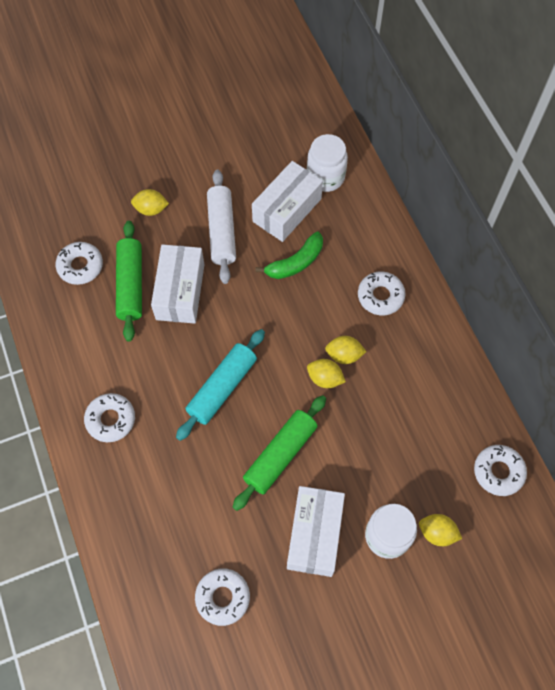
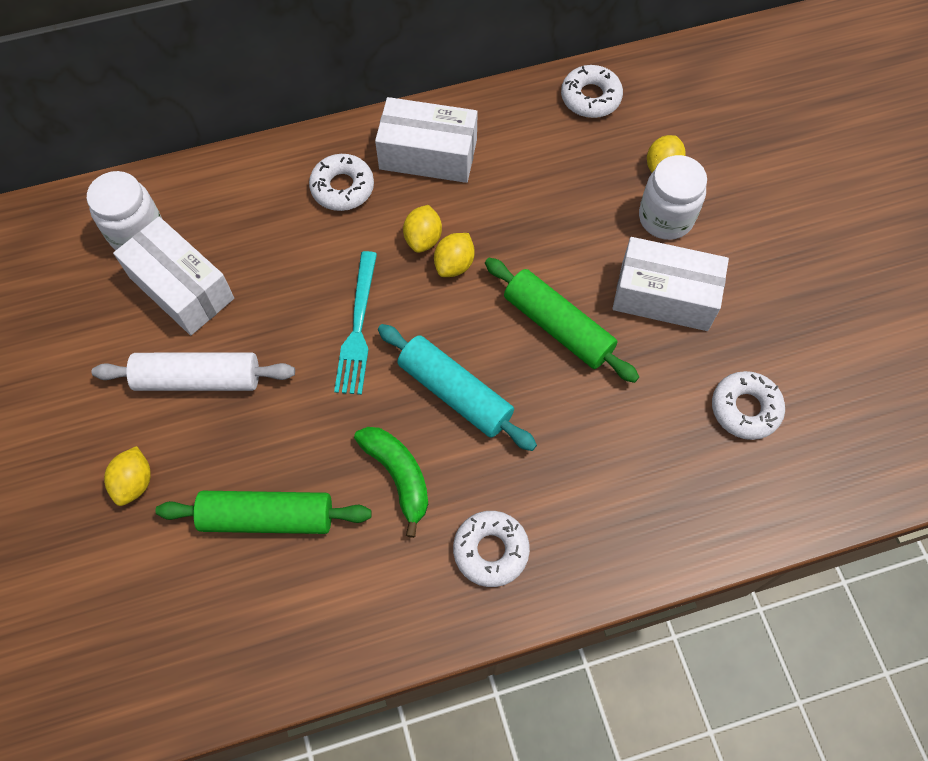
camera: 85 degrees left, 0 degrees up
(80, 266) = (218, 598): white donut -> none
(180, 291) = (292, 444): white box -> white box (428, 154)
(267, 320) = (357, 327): none -> turquoise fork
(295, 263) = (272, 284): green banana -> green banana (398, 476)

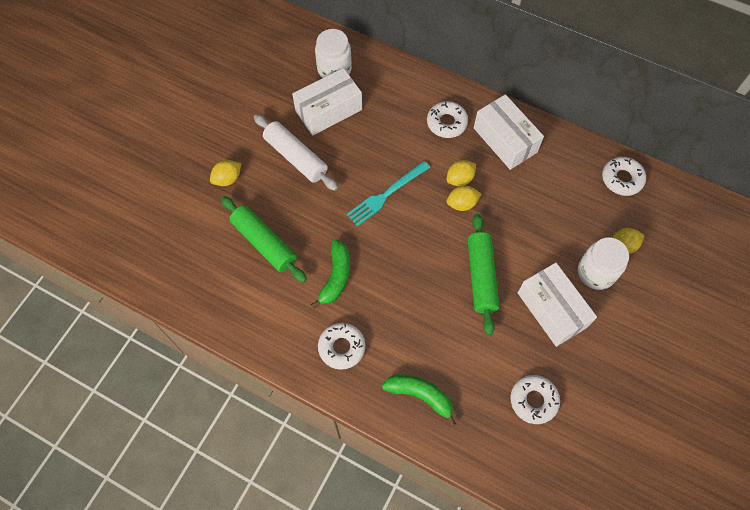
camera: 45 degrees right, 0 degrees up
(181, 288) = (328, 110): white box -> white box turned 60 degrees clockwise
(455, 393) = (399, 263): turquoise rolling pin -> none
(631, 518) = (420, 395): none -> green banana

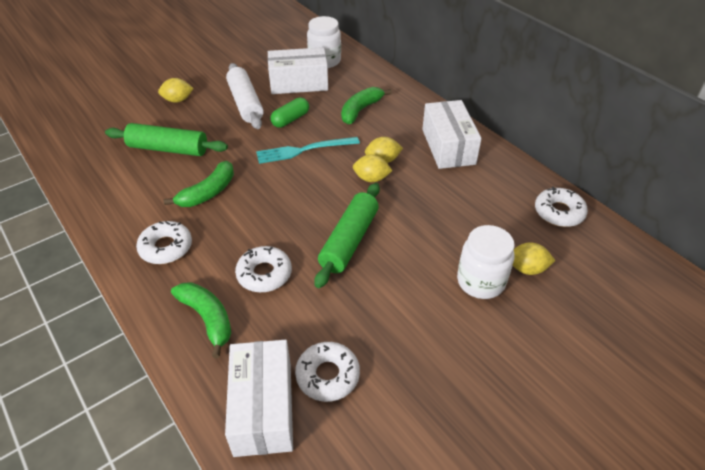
camera: 25 degrees right, 20 degrees down
(264, 243) = (168, 149): green rolling pin -> green rolling pin turned 60 degrees counterclockwise
(351, 162) = (290, 119): none -> green capsule
(407, 124) = (360, 110): none -> green banana
(446, 123) = (399, 119): white donut -> white donut (264, 274)
(552, 310) = (407, 297): white box -> white box (263, 408)

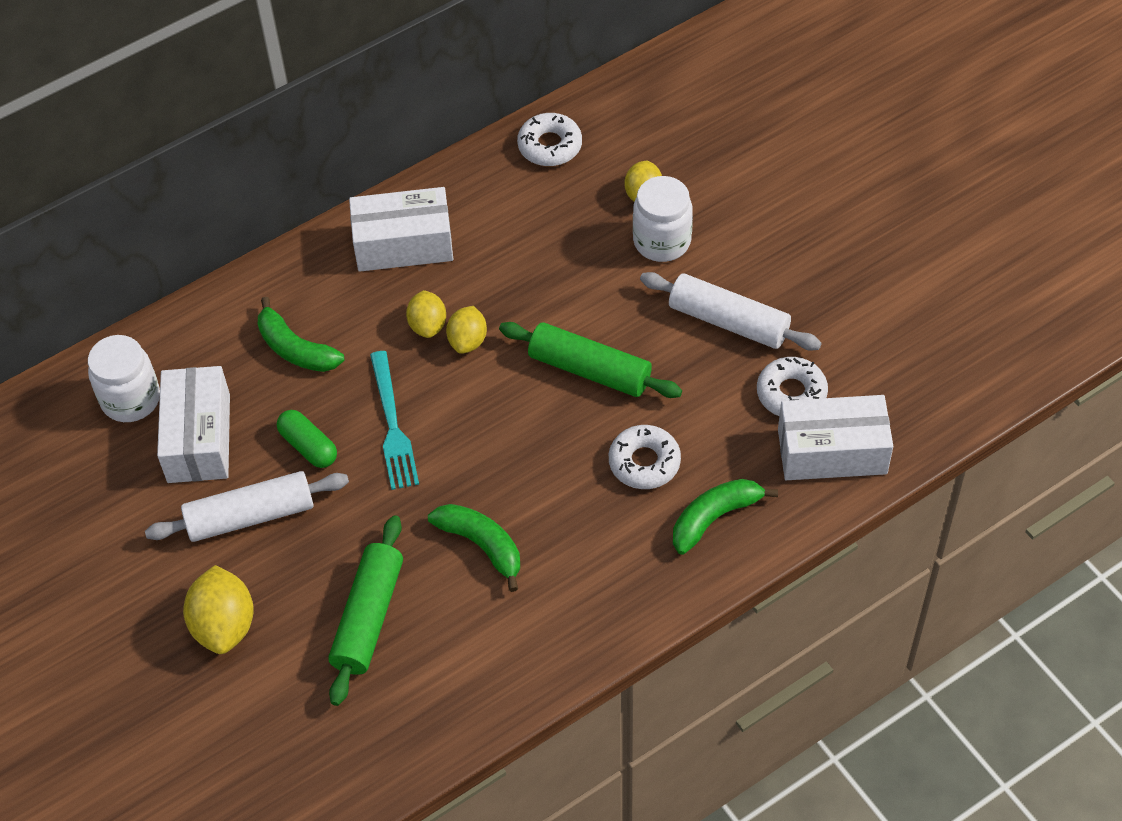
camera: 85 degrees left, 10 degrees up
(166, 247) = (593, 583): white donut -> none
(178, 100) = (224, 625): yellow lemon -> yellow lemon, size x1.56
(403, 328) = (728, 321): none -> white rolling pin

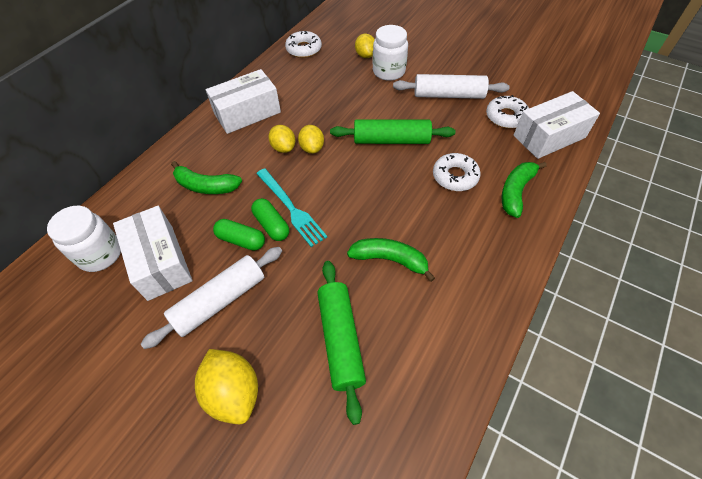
camera: 25 degrees left, 0 degrees up
(356, 440) = (271, 225): none -> green capsule

